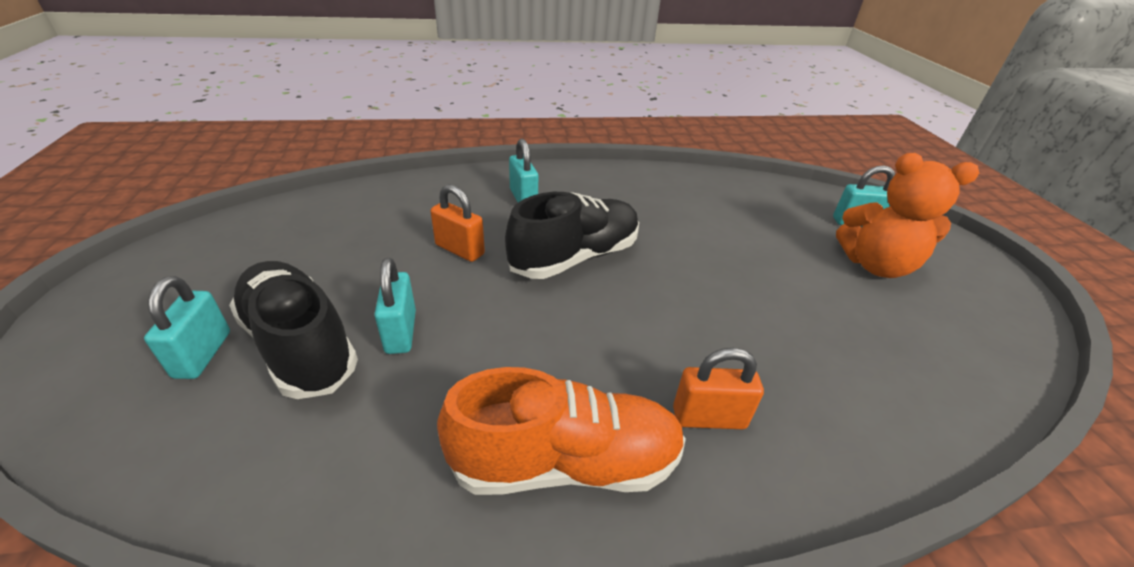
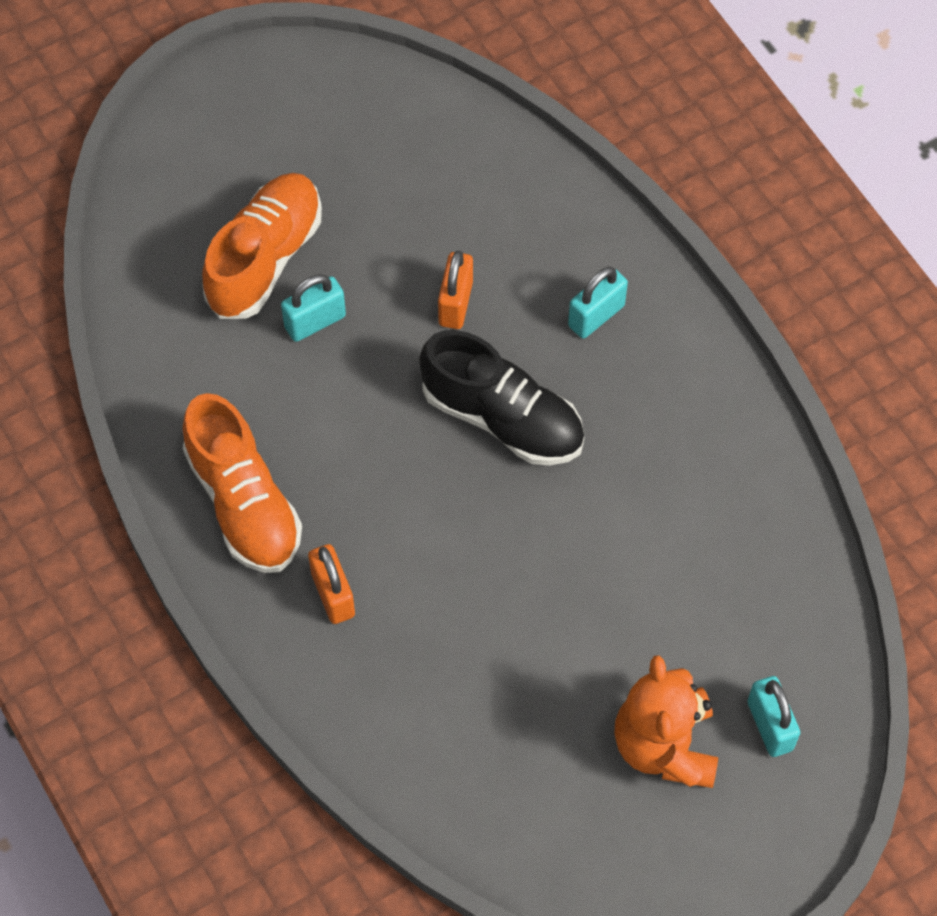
camera: 70 degrees right, 25 degrees up
(203, 354) = (224, 201): turquoise padlock -> none
(299, 344) = (265, 258): black shoe -> orange shoe

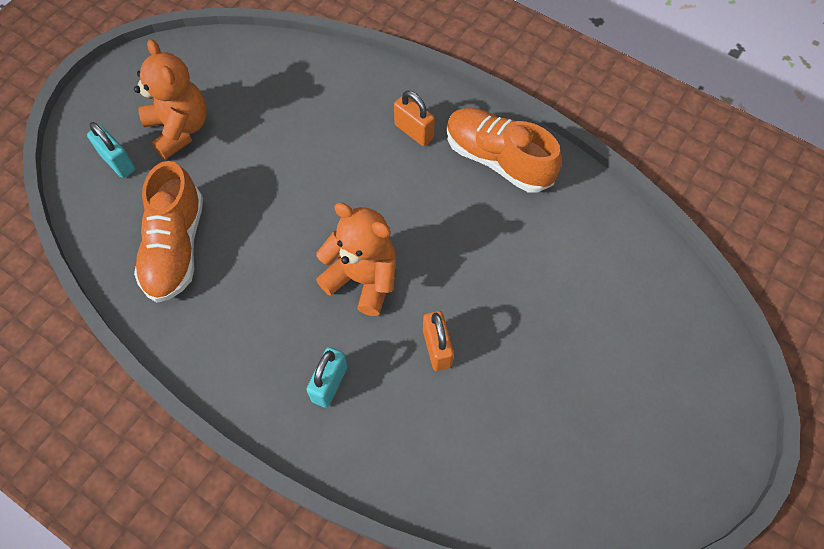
camera: 155 degrees right, 0 degrees up
(265, 258) = (590, 323): orange shoe -> orange shoe (176, 247)
(315, 322) = (526, 291): turquoise padlock -> none
(503, 418) = (363, 279): black shoe -> orange teddy bear

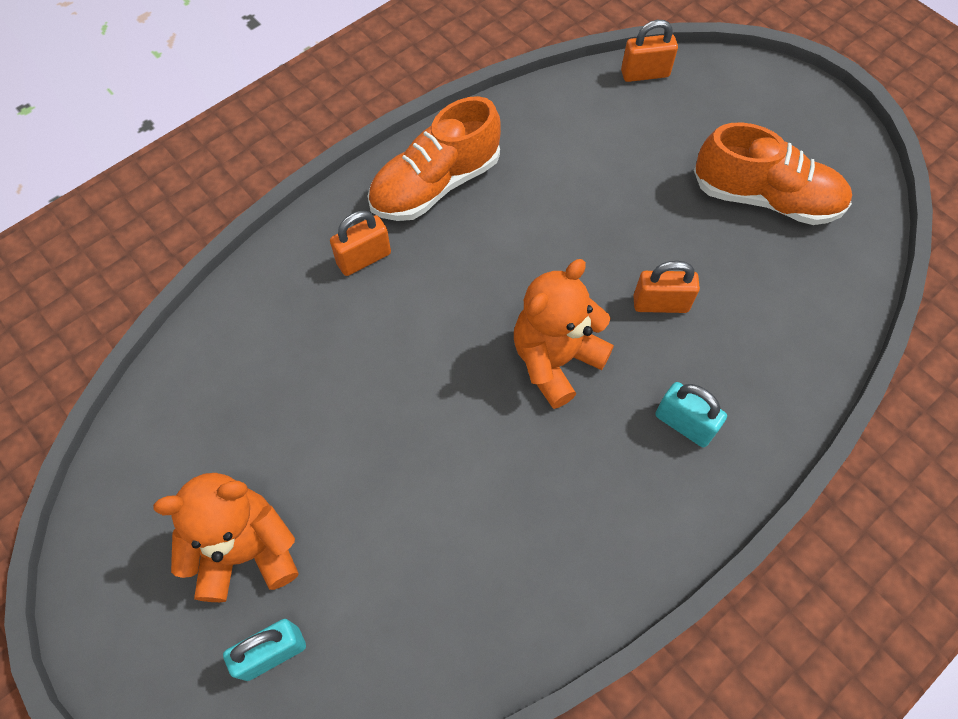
camera: 75 degrees left, 0 degrees up
(176, 247) = (448, 583): orange shoe -> orange shoe (765, 198)
(687, 294) = (645, 74): none -> orange padlock

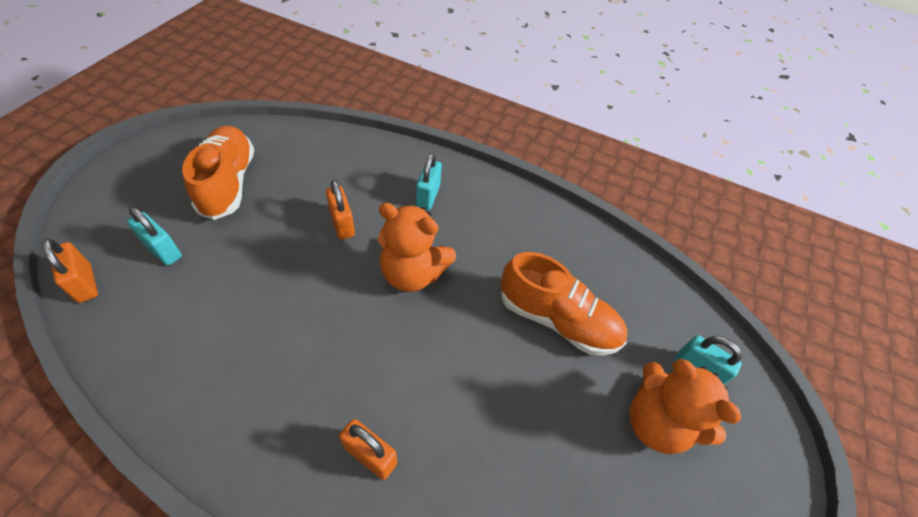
camera: 120 degrees left, 10 degrees down
(435, 184) = (261, 424): orange shoe -> orange shoe (557, 319)
(670, 132) = (163, 250): none -> turquoise padlock

